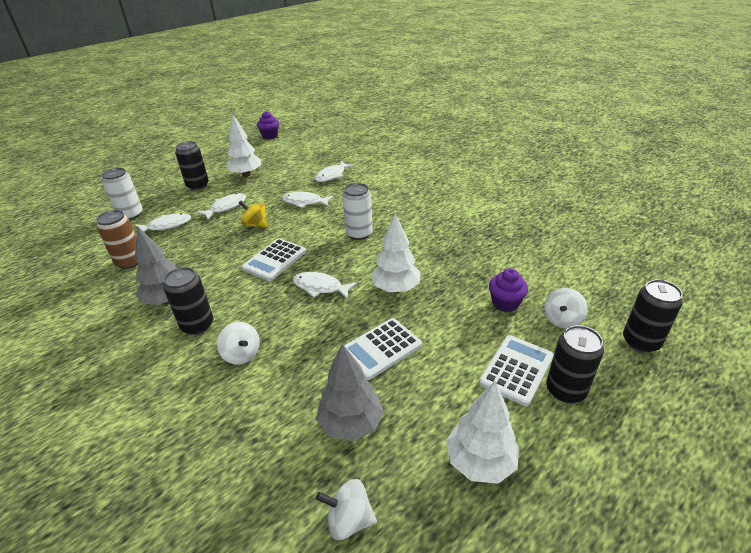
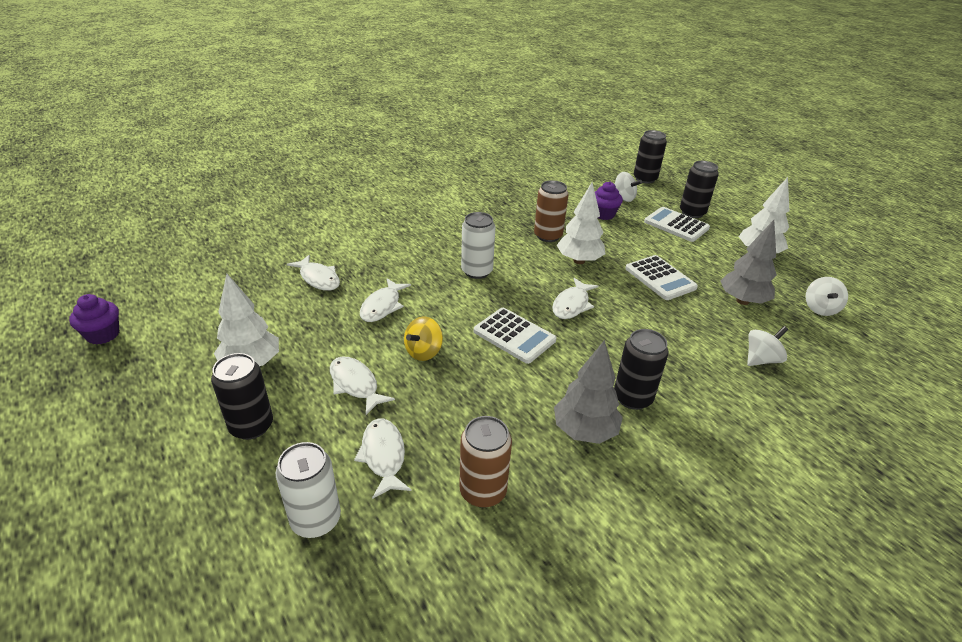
camera: 85 degrees left, 0 degrees up
(242, 354) = (675, 361): white spinning top -> white spinning top (761, 359)
(435, 266) = (548, 236): none -> brown can

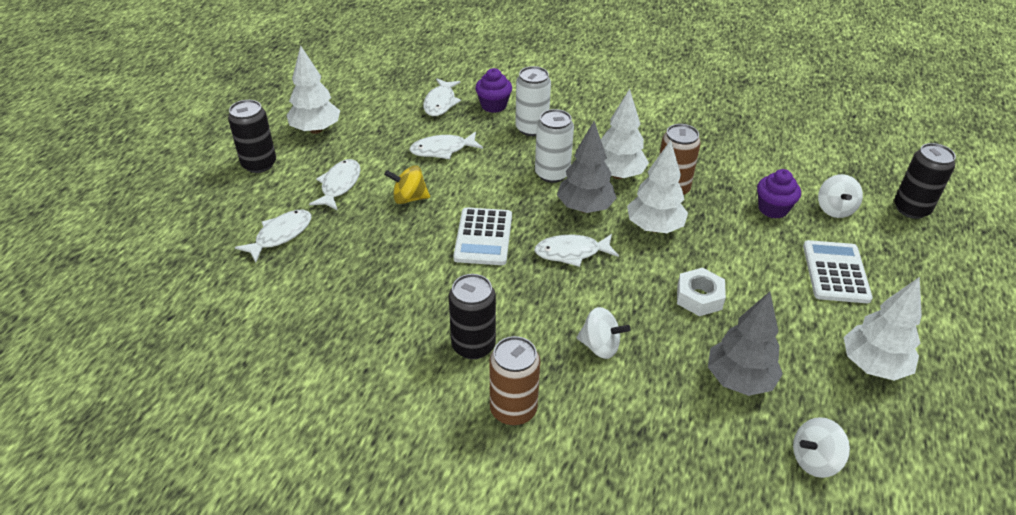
camera: 55 degrees right, 5 degrees up
(103, 334) = (286, 60): purple cupcake -> purple cupcake (493, 105)
(316, 520) = (203, 235): white can -> white can (531, 128)
(483, 491) = (286, 300): brown can -> brown can (513, 409)
(510, 247) = (618, 174): none -> white tree
(584, 431) = (400, 330): grey tree -> grey tree (585, 208)
(660, 278) = (699, 297): white calculator -> white nut
(692, 213) = (888, 276): black can -> none
(761, 359) = (638, 427): white spinning top -> white spinning top (600, 346)

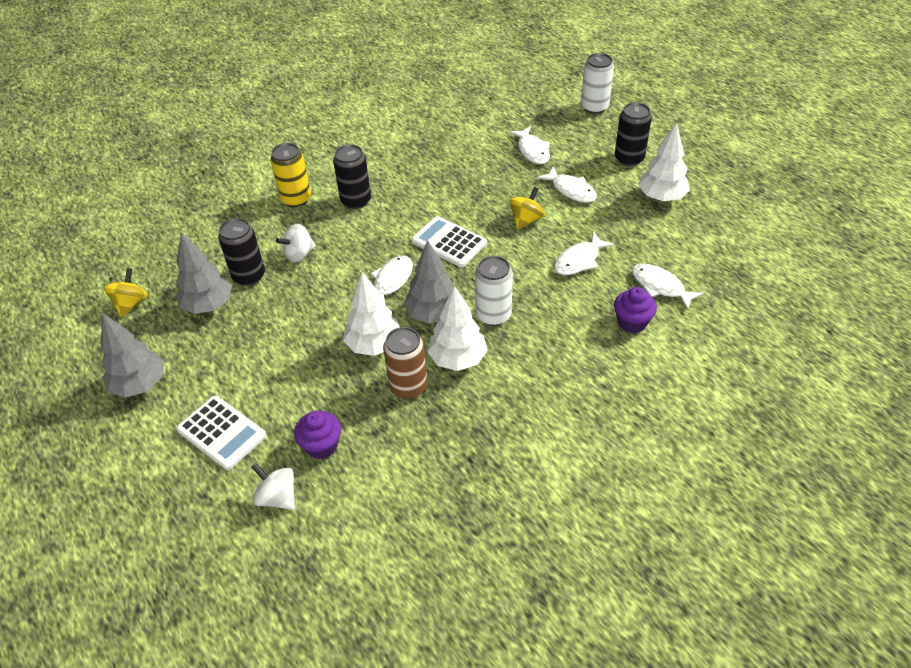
camera: 125 degrees right, 5 degrees up
(442, 150) = (579, 260): white fish -> white fish turned 150 degrees counterclockwise
(513, 409) = (296, 199): brown can -> yellow can
(531, 128) = (573, 333): white can -> white can (594, 107)
(699, 297) = (285, 328): white nut -> none
(814, 460) = (131, 304): white spinning top -> yellow spinning top
(873, 366) = (140, 384): white tree -> grey tree
(911, 209) = (218, 569): black can -> black can (249, 276)

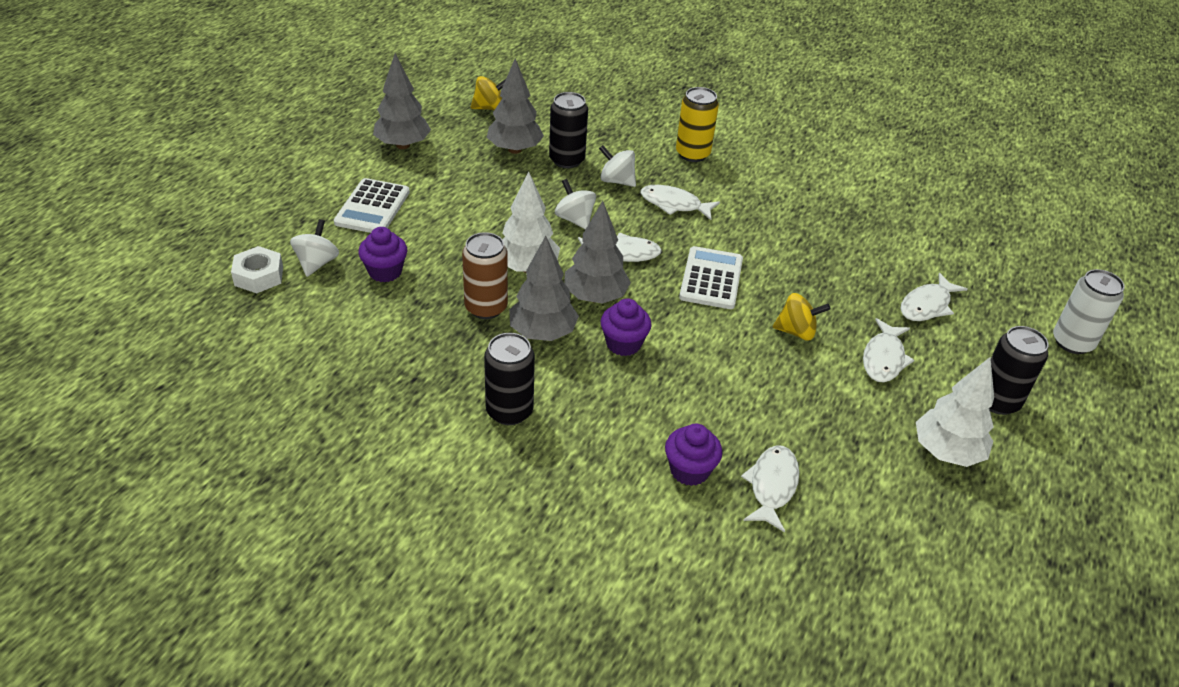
camera: 60 degrees right, 5 degrees down
(268, 551) = (259, 276): none -> white nut
(331, 296) = (574, 219): none -> white spinning top
(356, 201) = (722, 193): black can -> black can (509, 411)
(458, 359) = (542, 333): white tree -> grey tree
(493, 315) = (623, 344): white can -> purple cupcake
(579, 260) = (762, 396): white fish -> white fish (674, 204)

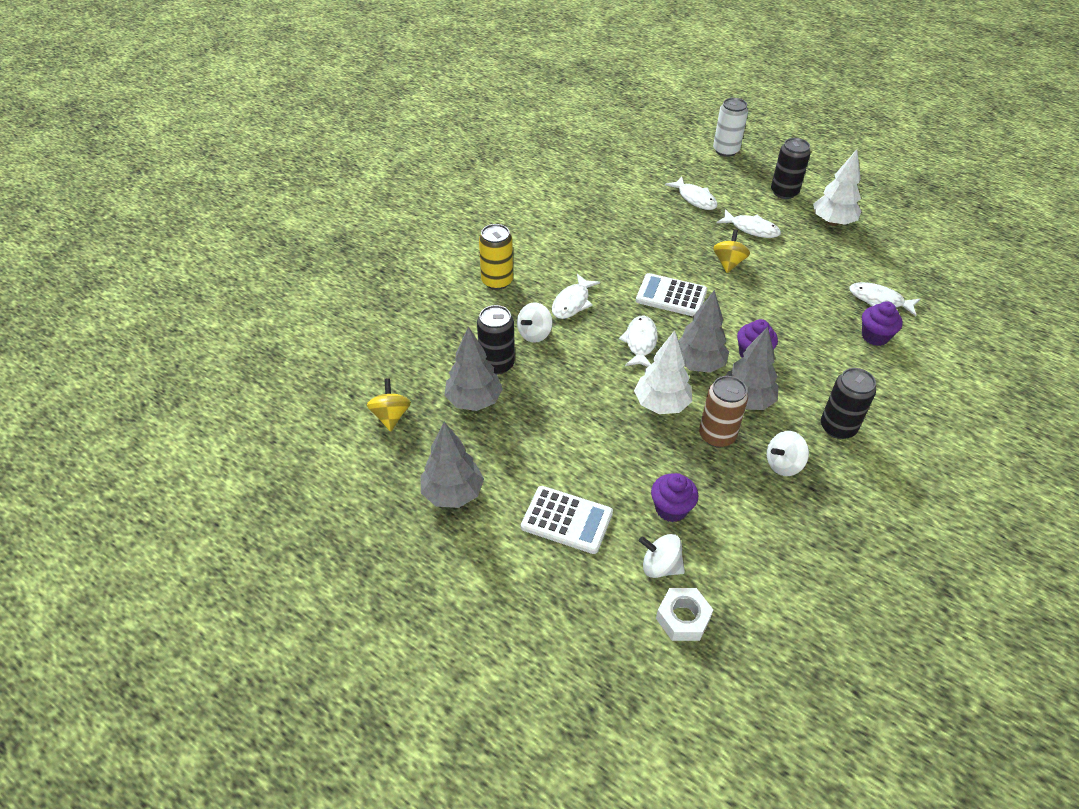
camera: 80 degrees left, 5 degrees up
(574, 219) = (592, 367): white spinning top -> white spinning top (783, 464)

